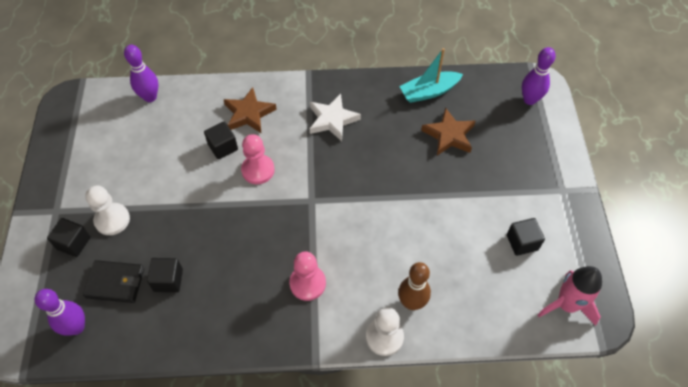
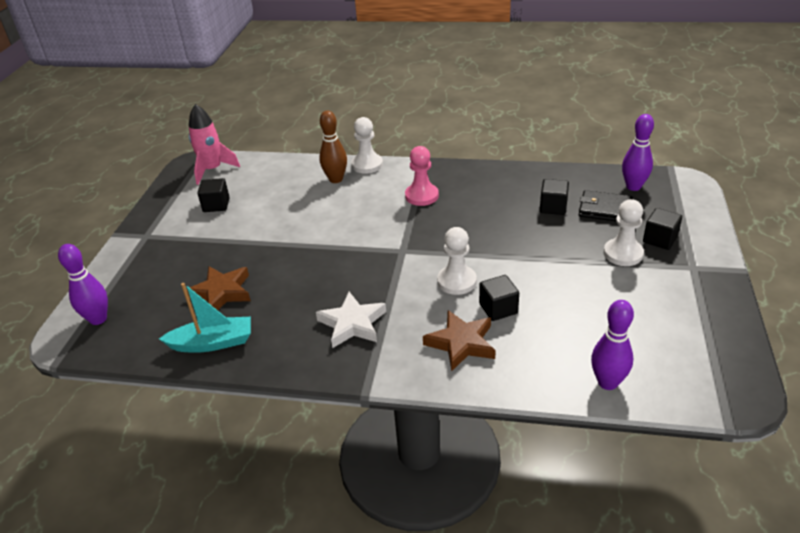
camera: 165 degrees left, 20 degrees down
(258, 170) = (457, 281): pink pawn -> white pawn

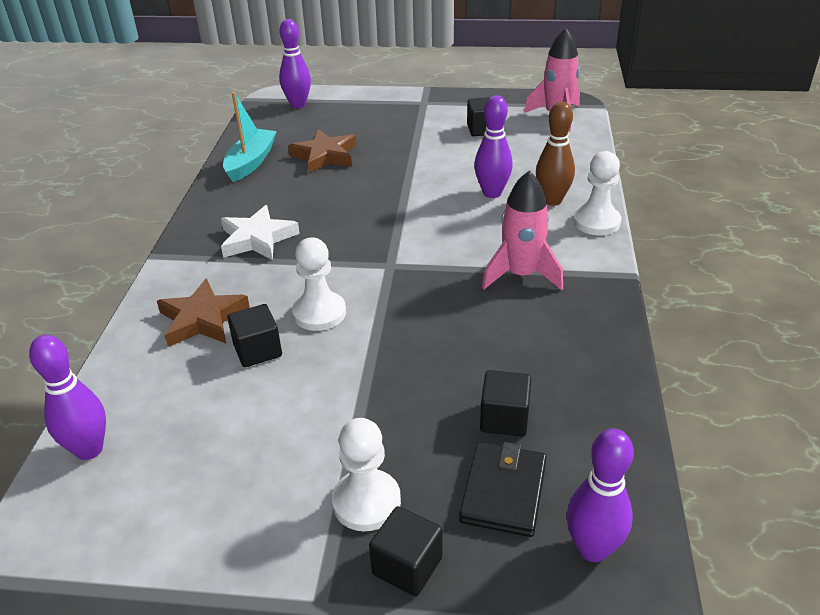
camera: 85 degrees right, 0 degrees up
(212, 343) = (251, 162): turquoise boat -> turquoise boat turned 150 degrees counterclockwise
(318, 204) = (492, 193): none -> purple bowling pin
(422, 196) = (521, 275): pink pawn -> pink rocket

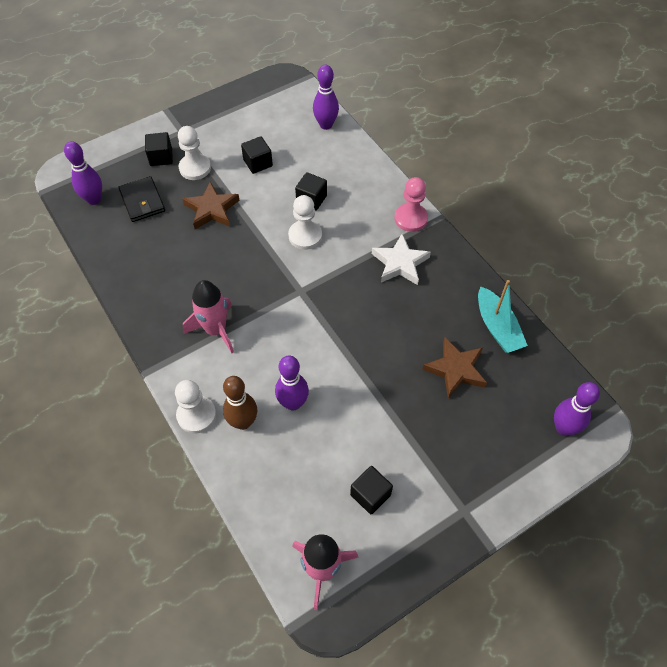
camera: 140 degrees right, 20 degrees up
(183, 269) = (410, 218): none -> pink pawn
(202, 319) = (359, 198): brown star -> brown star (212, 209)
(504, 418) = (163, 232): black cube -> black cube (258, 163)

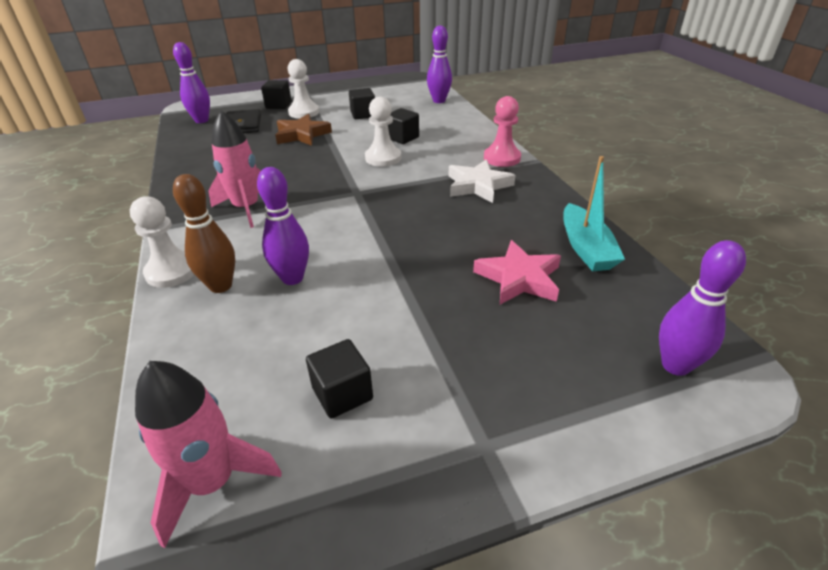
camera: 15 degrees right, 20 degrees down
(456, 369) = (519, 278): brown star -> pink star

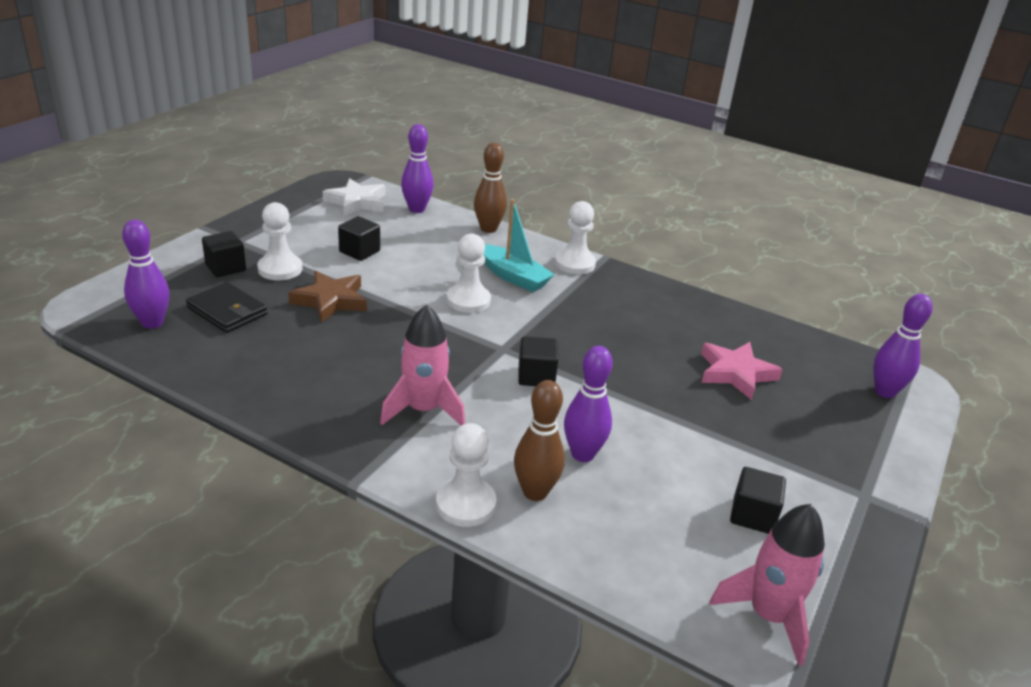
camera: 45 degrees left, 5 degrees down
(402, 138) = (450, 269): black cube -> black cube (536, 376)
(470, 122) = (488, 229): none -> brown bowling pin
(478, 185) = (595, 301): white star -> white star (357, 202)
(502, 158) = (575, 264): pink pawn -> white pawn
(585, 248) = (742, 328): turquoise boat -> turquoise boat (513, 277)

